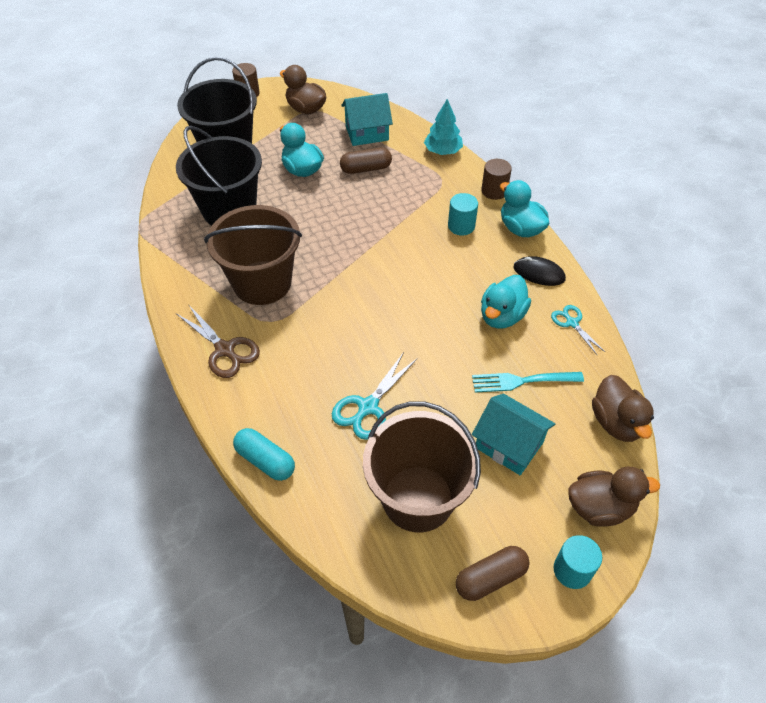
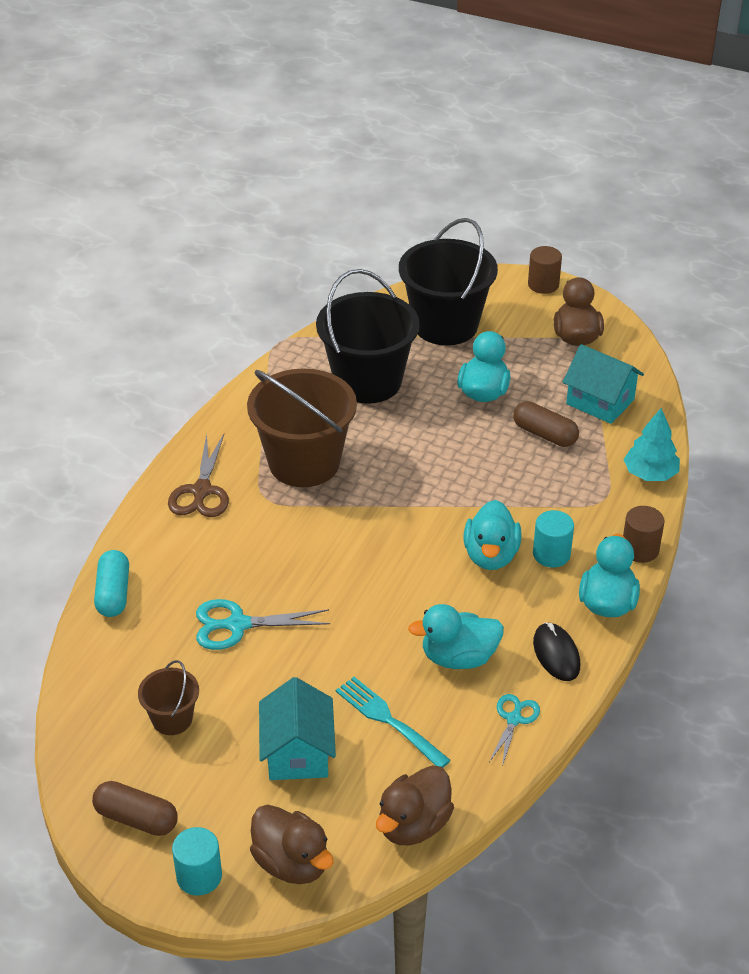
camera: 50 degrees right, 10 degrees down
(418, 498) = (172, 719): brown bucket -> brown bucket, size x0.48
(435, 251) = (491, 555): none -> turquoise duck

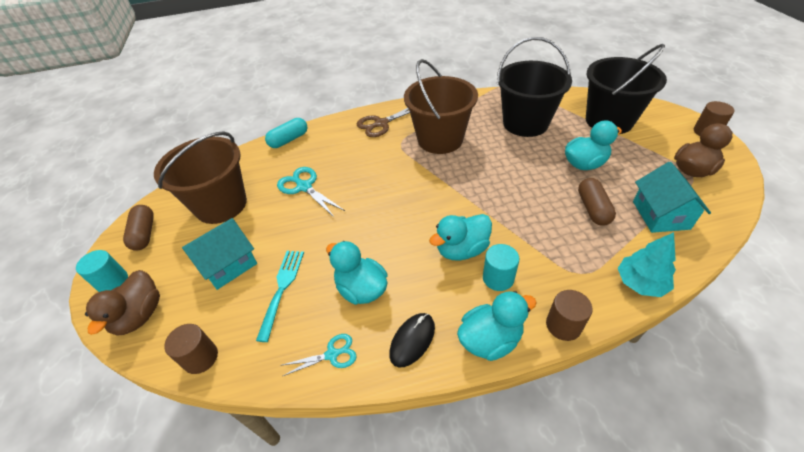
camera: 55 degrees right, 5 degrees up
(172, 719) = (221, 205): brown bucket -> brown bucket, size x2.08
(413, 825) = (201, 357): brown duck -> brown cylinder

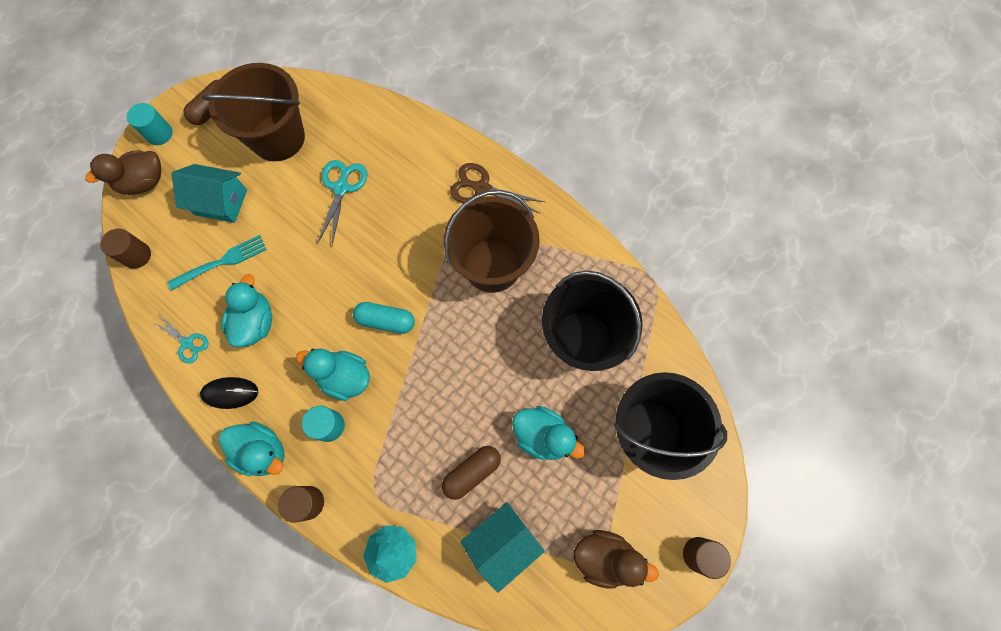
camera: 50 degrees right, 25 degrees up
(289, 140) = (397, 120): turquoise capsule -> turquoise capsule (386, 321)

